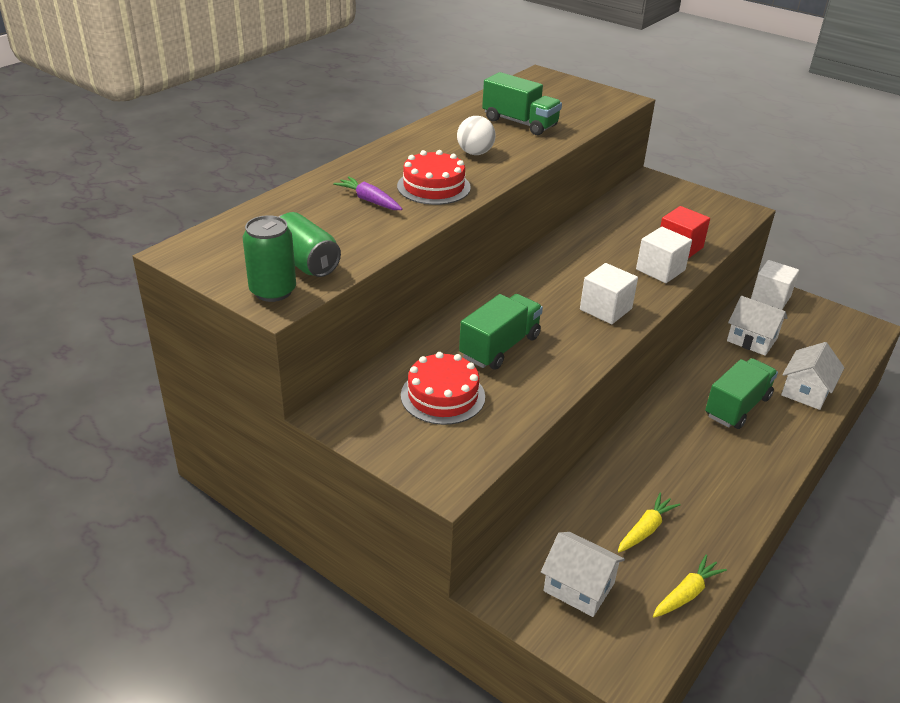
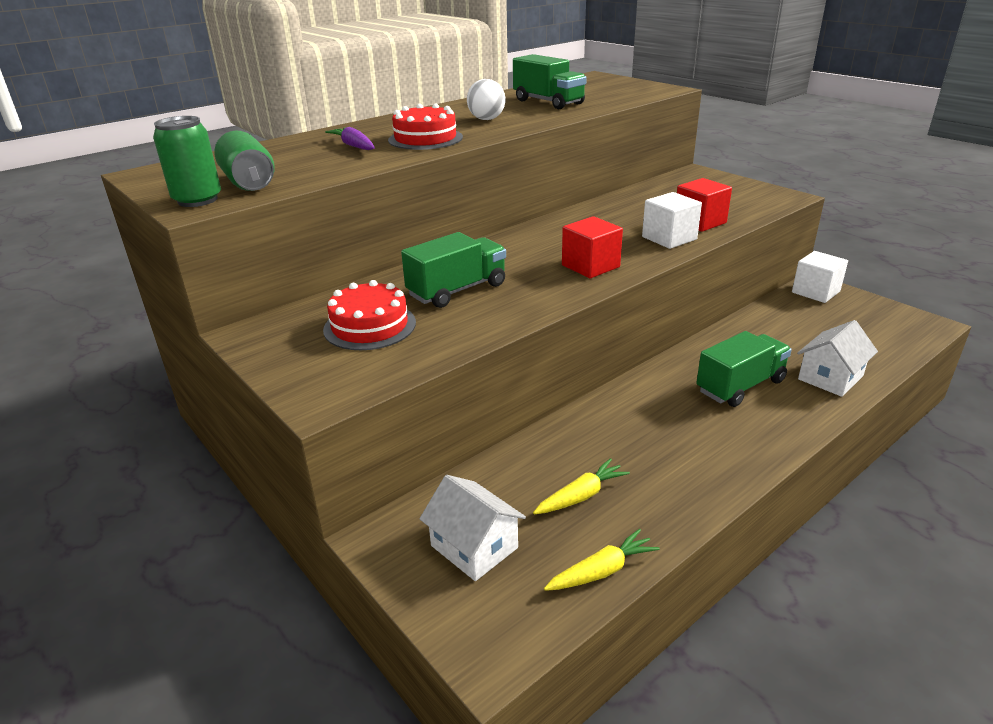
camera: 15 degrees right, 5 degrees down
(605, 309) = (590, 266): white cube -> red cube
(752, 340) = (780, 327): white house -> none

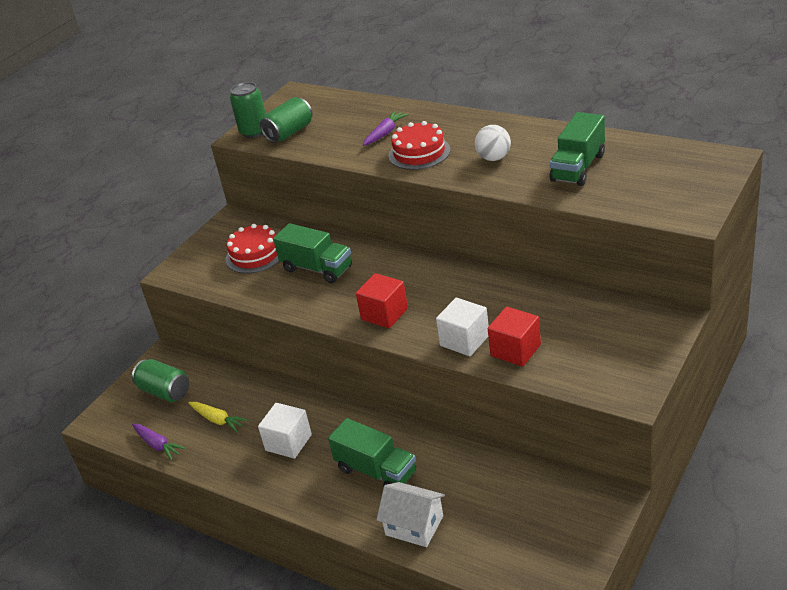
camera: 75 degrees right, 5 degrees up
(474, 546) = (165, 392): white house -> green can
(602, 571) = (158, 445): yellow carrot -> purple carrot
(815, 292) = (593, 500): white cube -> white cube (288, 442)

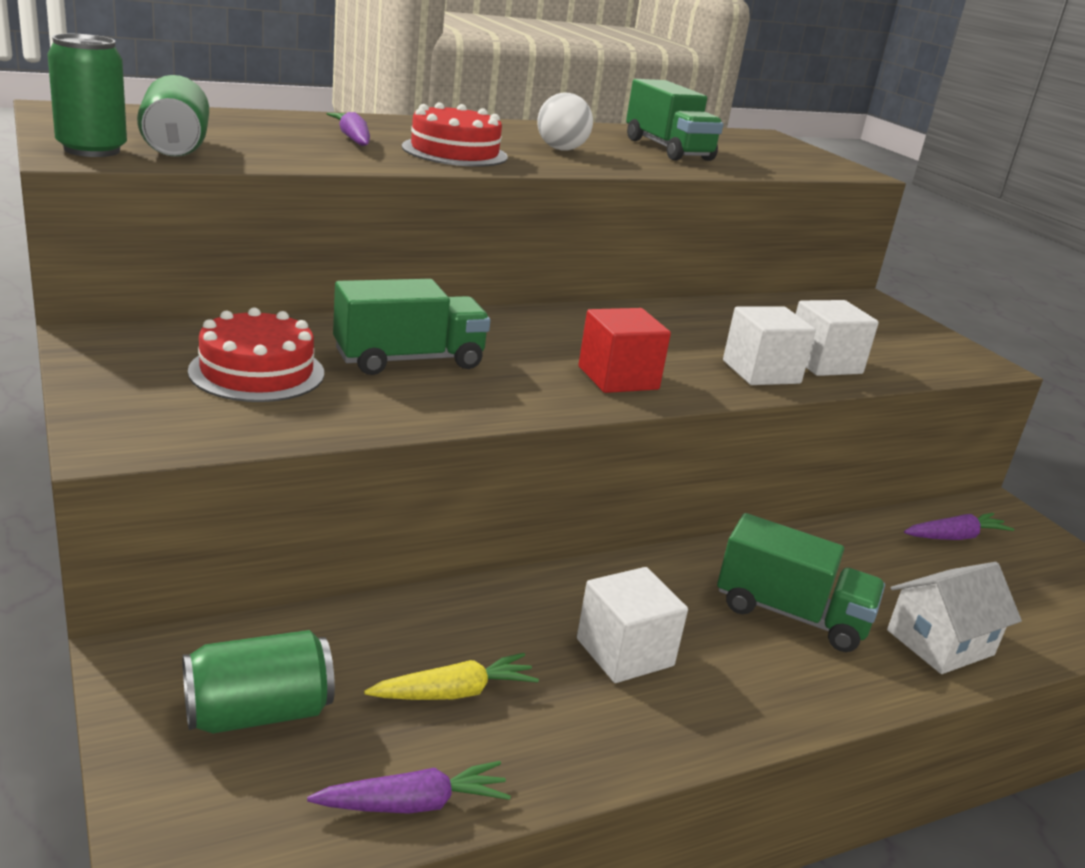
camera: 65 degrees left, 10 degrees down
(376, 471) = (790, 614): green truck -> green truck turned 45 degrees clockwise
(515, 350) = (823, 363): red cube -> white cube
(541, 494) = (955, 537): none -> purple carrot

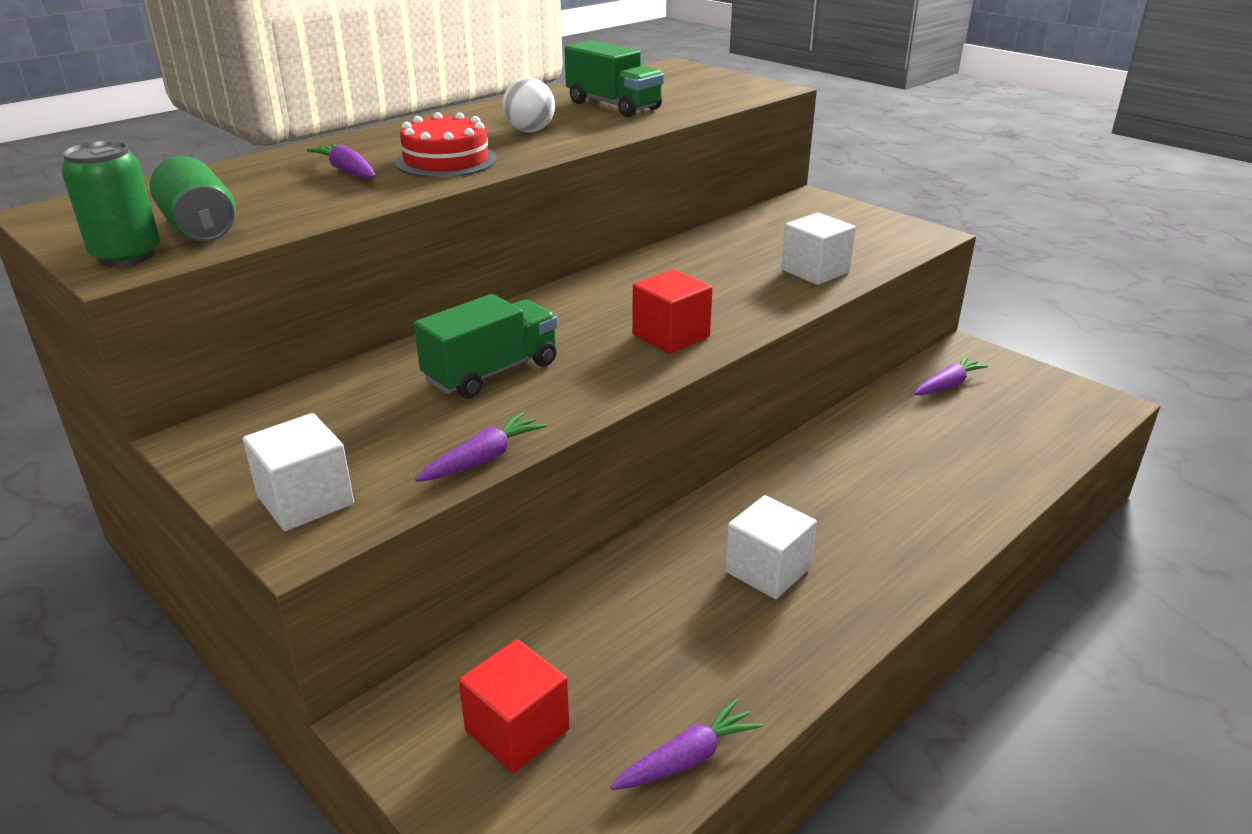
camera: 15 degrees left, 5 degrees up
(257, 372) = (371, 426): red cake -> none
(258, 713) = (517, 730): green can -> red cube
(340, 427) = (483, 458): none -> purple carrot
(454, 692) = (660, 653): yellow carrot -> none
(761, 372) = (774, 294): white cube -> white cube (305, 500)
(790, 614) = (868, 493): green truck -> none
(940, 642) = (983, 479): white house -> none

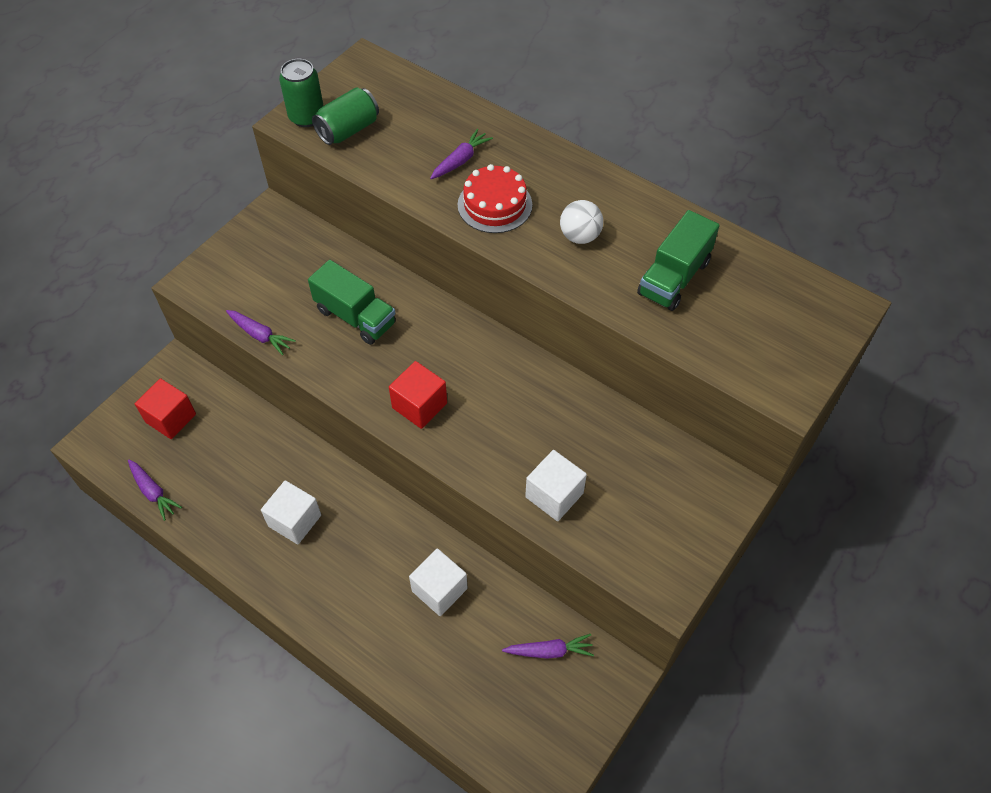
camera: 80 degrees right, 25 degrees up
(305, 500) = (220, 273): white cube -> white cube (439, 590)
(947, 385) = (549, 651): purple carrot -> purple carrot turned 45 degrees counterclockwise

